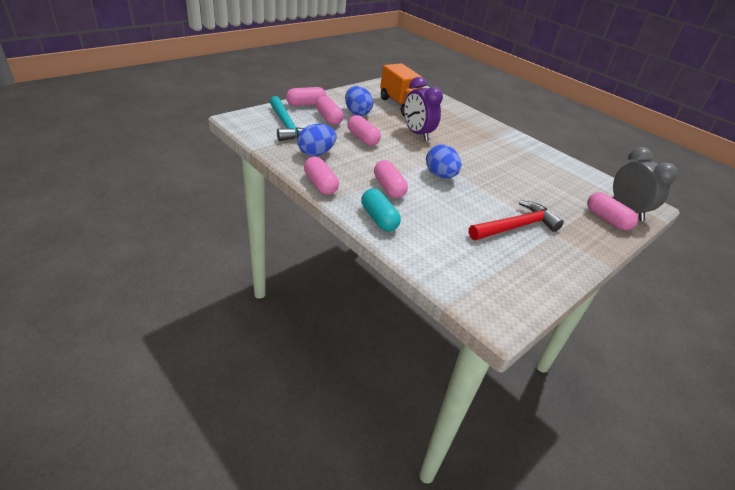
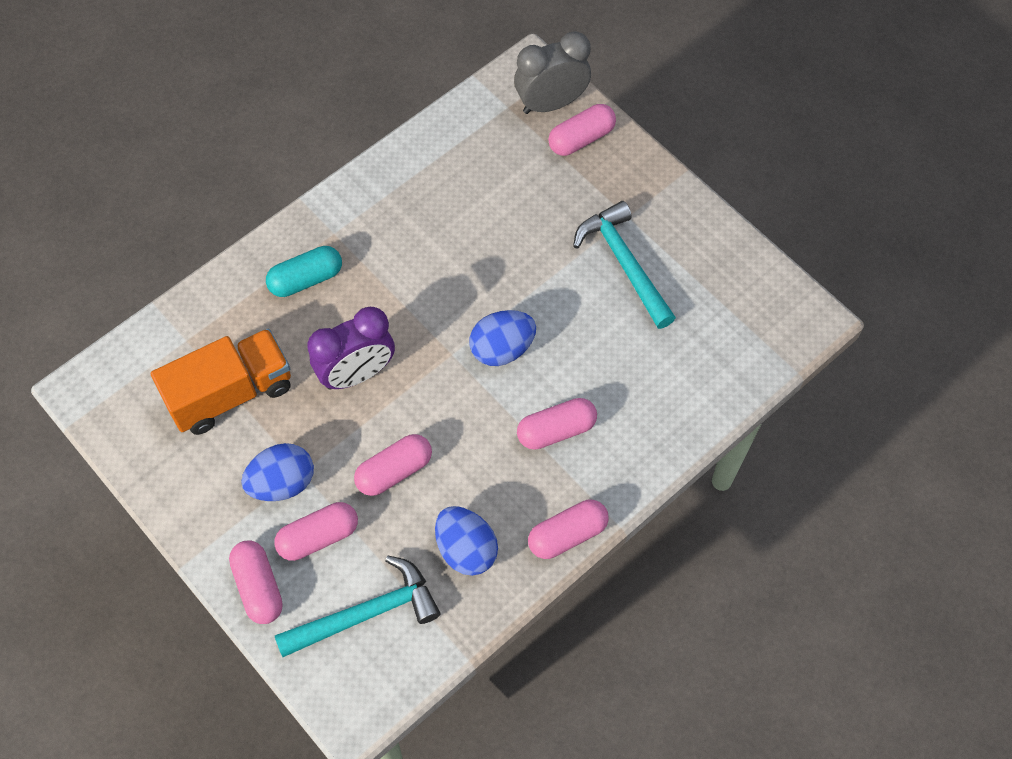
camera: 85 degrees left, 25 degrees up
(379, 219) = (643, 446): turquoise capsule -> turquoise capsule (306, 279)
(515, 226) = (624, 264): red hammer -> turquoise hammer

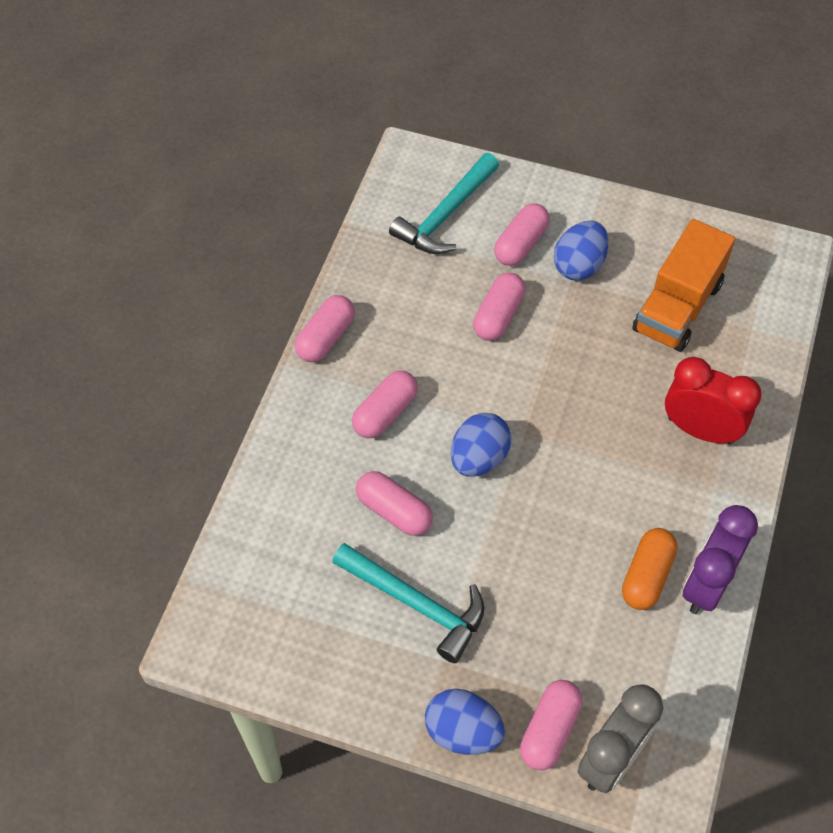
camera: 150 degrees right, 5 degrees down
(258, 587) = (537, 194): pink capsule -> pink capsule (394, 511)
(306, 279) = (700, 430): turquoise capsule -> red clock
(357, 374) = (588, 373): purple clock -> purple clock (706, 585)
(437, 197) = (646, 576): none -> orange capsule
(466, 549) = (400, 289): blue egg -> blue egg (463, 732)

